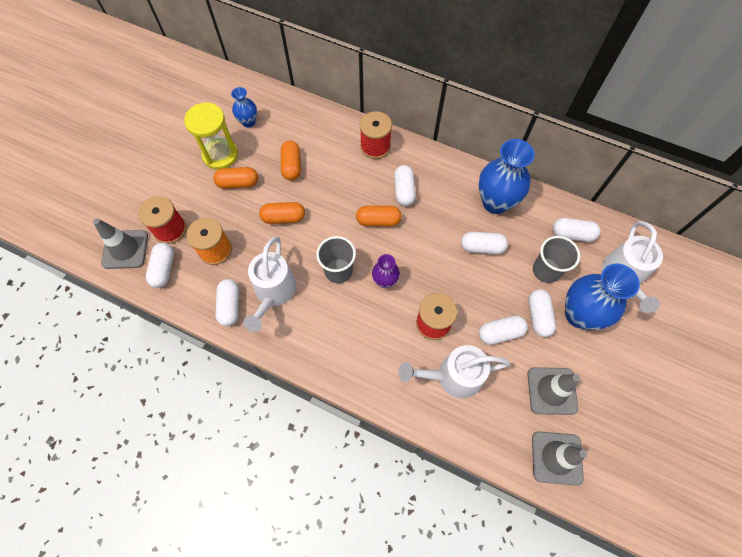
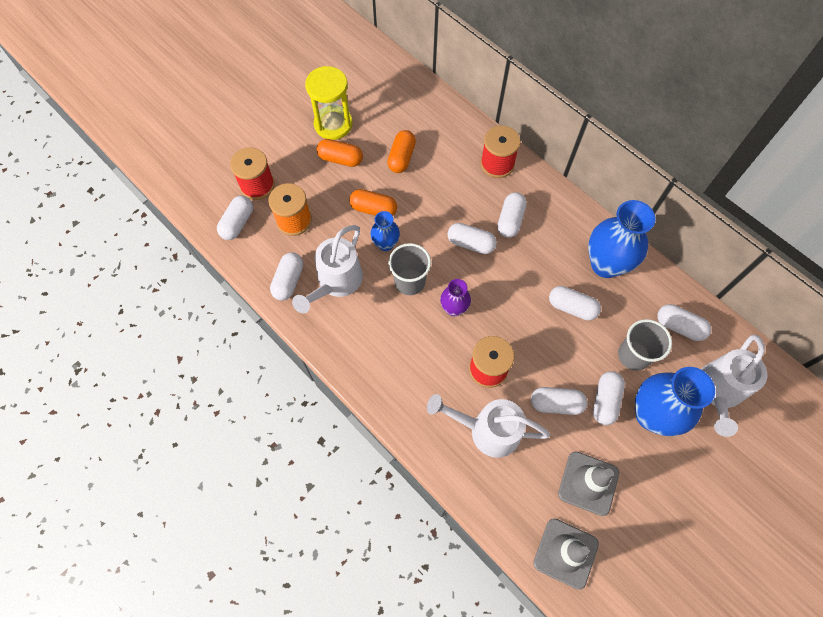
camera: 20 degrees right, 0 degrees up
(125, 249) = (208, 191): grey traffic cone -> none
(248, 122) = (374, 98): blue vase -> blue vase (385, 244)
(378, 221) = (471, 243): orange capsule -> white capsule

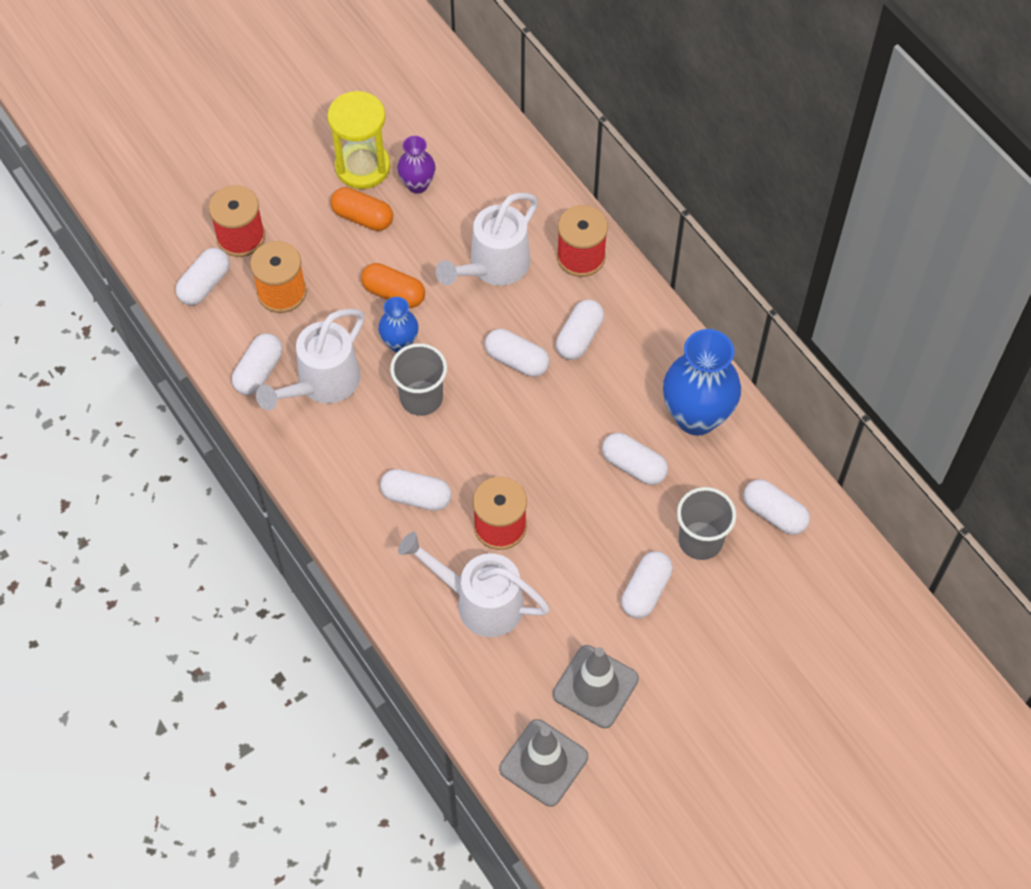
camera: 10 degrees right, 5 degrees down
(401, 157) = (448, 228): orange capsule -> none
(454, 308) = (473, 442): purple vase -> purple vase (417, 184)
(556, 404) = (579, 584): white capsule -> white capsule (416, 497)
(651, 415) = (703, 618): blue vase -> none
(718, 392) = (802, 604): white watering can -> white watering can (493, 267)

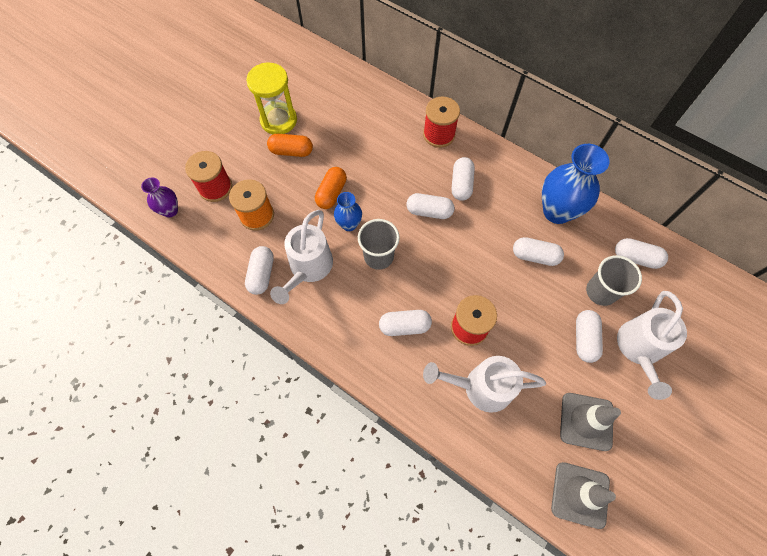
camera: 20 degrees left, 5 degrees up
(205, 284) = (202, 226): white capsule -> none
(394, 293) = (331, 193): orange capsule -> orange capsule turned 75 degrees counterclockwise
(417, 184) = (318, 121): purple vase -> purple vase (170, 210)
(493, 267) = (388, 157): white watering can -> white watering can (639, 349)

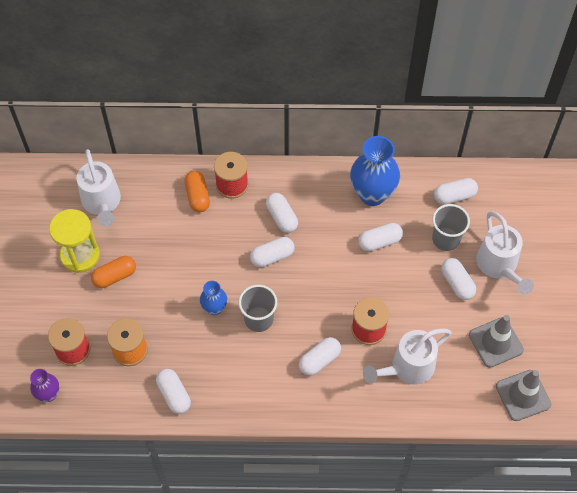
camera: 35 degrees left, 5 degrees down
(308, 268) = (209, 365): white watering can -> white watering can (102, 203)
(331, 193) = (179, 291): orange capsule -> orange capsule (197, 196)

